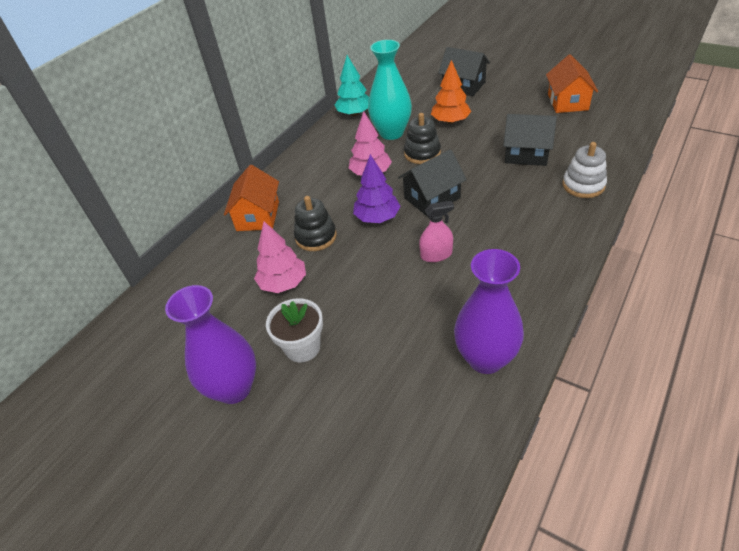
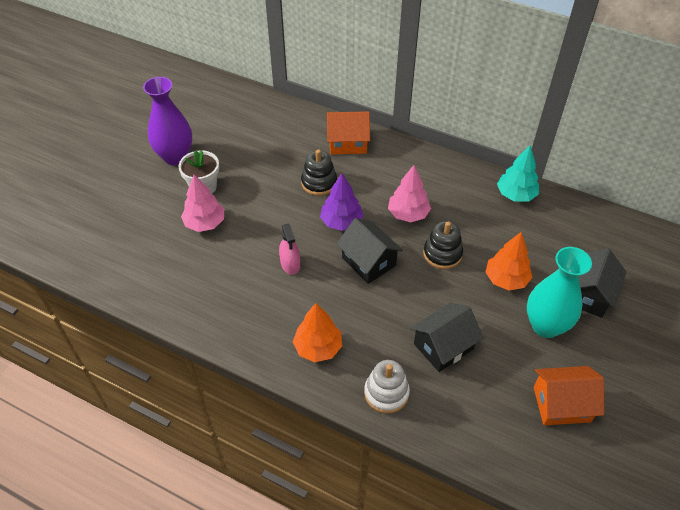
camera: 80 degrees right, 5 degrees up
(283, 283) = (267, 169): pink tree -> pink tree (205, 223)
(391, 133) = (479, 227): turquoise vase -> turquoise vase (545, 326)
(485, 358) = (176, 293): purple vase -> none
(526, 154) = (443, 346): black house -> black house turned 45 degrees clockwise
(543, 229) = (318, 347): none -> orange tree

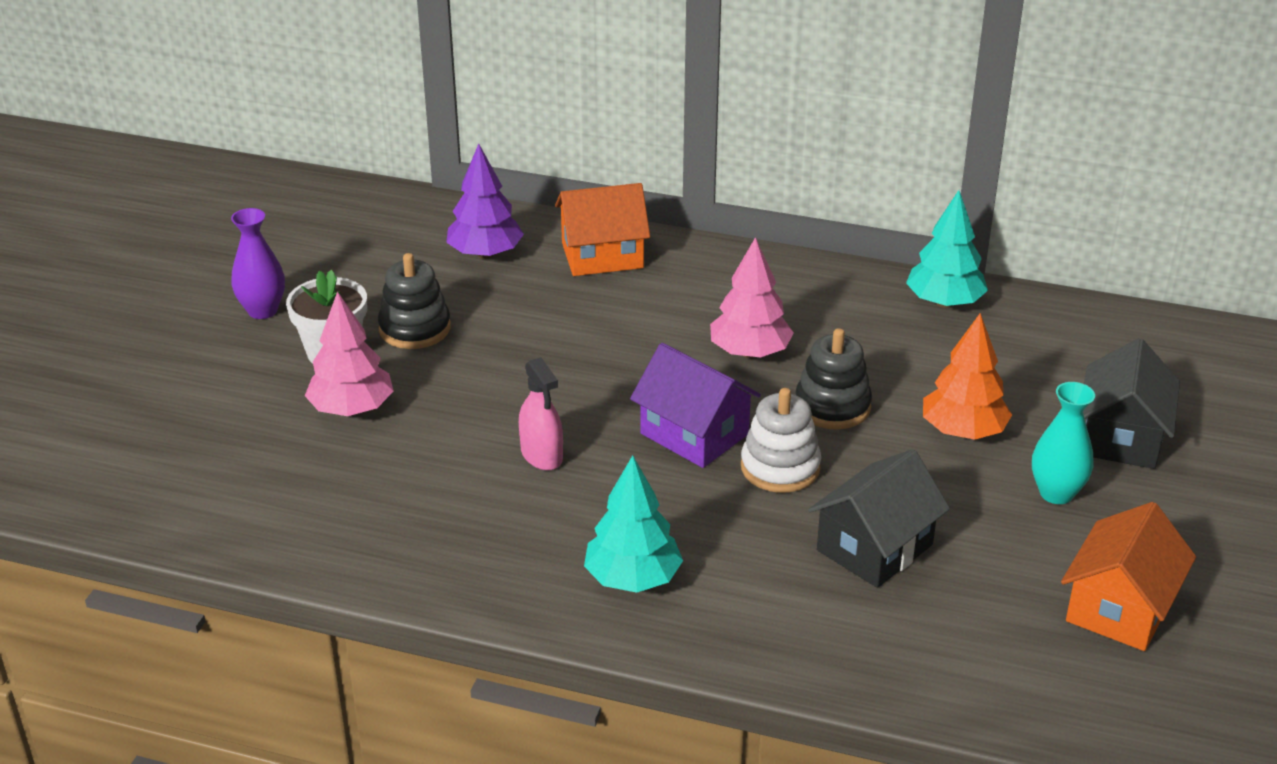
camera: 10 degrees left, 15 degrees down
(175, 157) = (262, 310): purple vase -> purple vase, size x0.61
(318, 347) = (633, 579): orange tree -> turquoise tree
(319, 182) = (563, 322): black stacking toy -> black stacking toy (415, 329)
(341, 222) = (624, 378): purple tree -> purple tree (485, 254)
(368, 261) = (694, 434): black house -> purple house
(386, 393) = (786, 633): white stacking toy -> white stacking toy (780, 467)
(545, 326) = (1056, 493): turquoise vase -> turquoise vase, size x0.61
(561, 404) = (1120, 608): orange house -> orange house turned 45 degrees counterclockwise

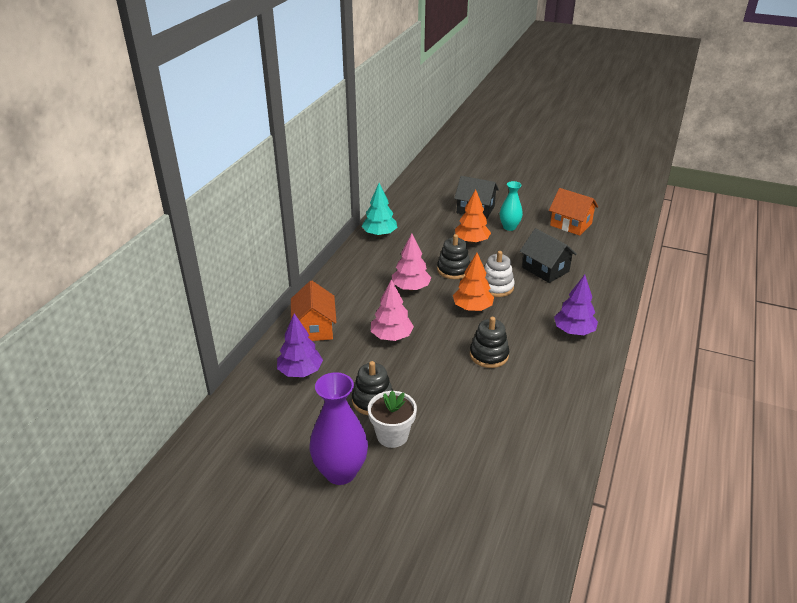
camera: 85 degrees left, 0 degrees up
(262, 310) = (340, 472): purple vase -> purple vase, size x1.64
(352, 409) = (449, 425): pink tree -> pink tree (391, 336)
(541, 455) = (489, 355): pink spray bottle -> black stacking toy
(633, 579) = (574, 331): turquoise tree -> purple tree
(694, 434) = (472, 308): purple house -> orange tree

